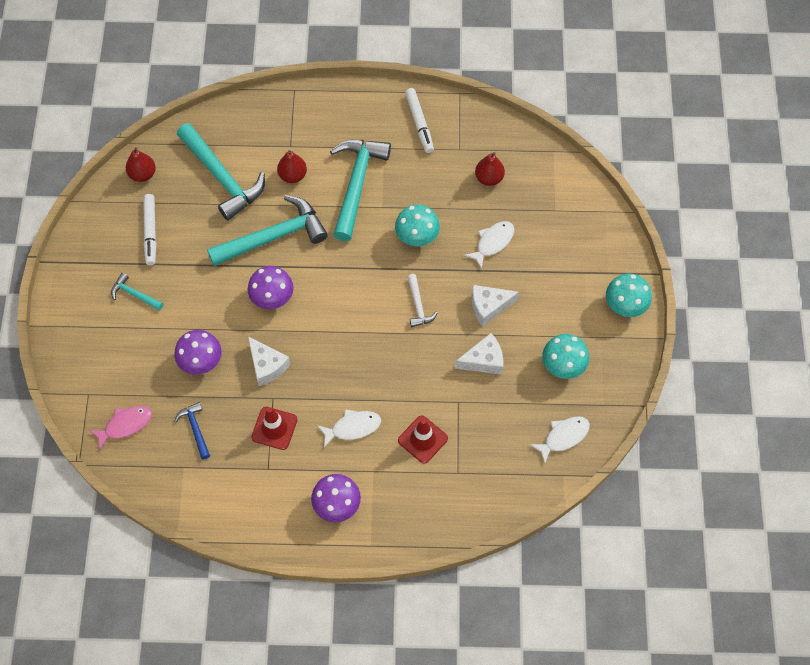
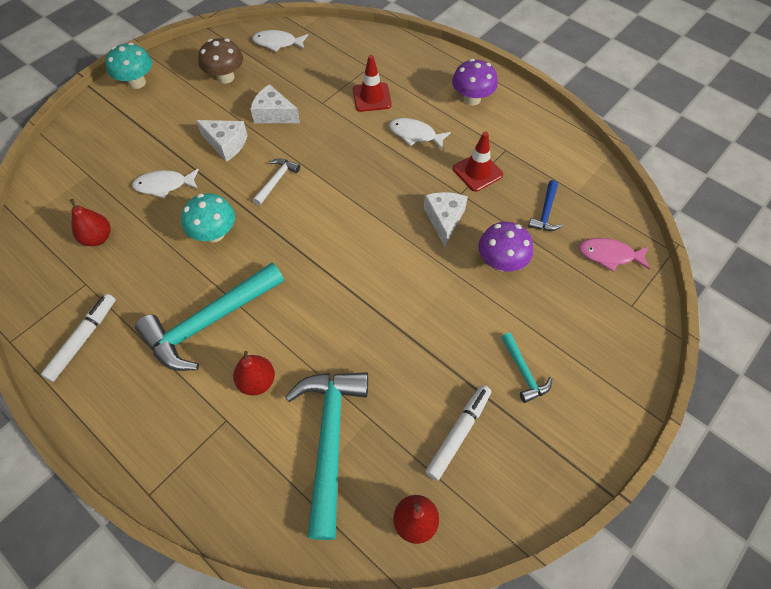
camera: 140 degrees left, 5 degrees down
(272, 298) = (390, 272): purple mushroom -> none
(274, 236) = (336, 329): turquoise hammer -> none
(563, 365) = (225, 77): turquoise mushroom -> brown mushroom

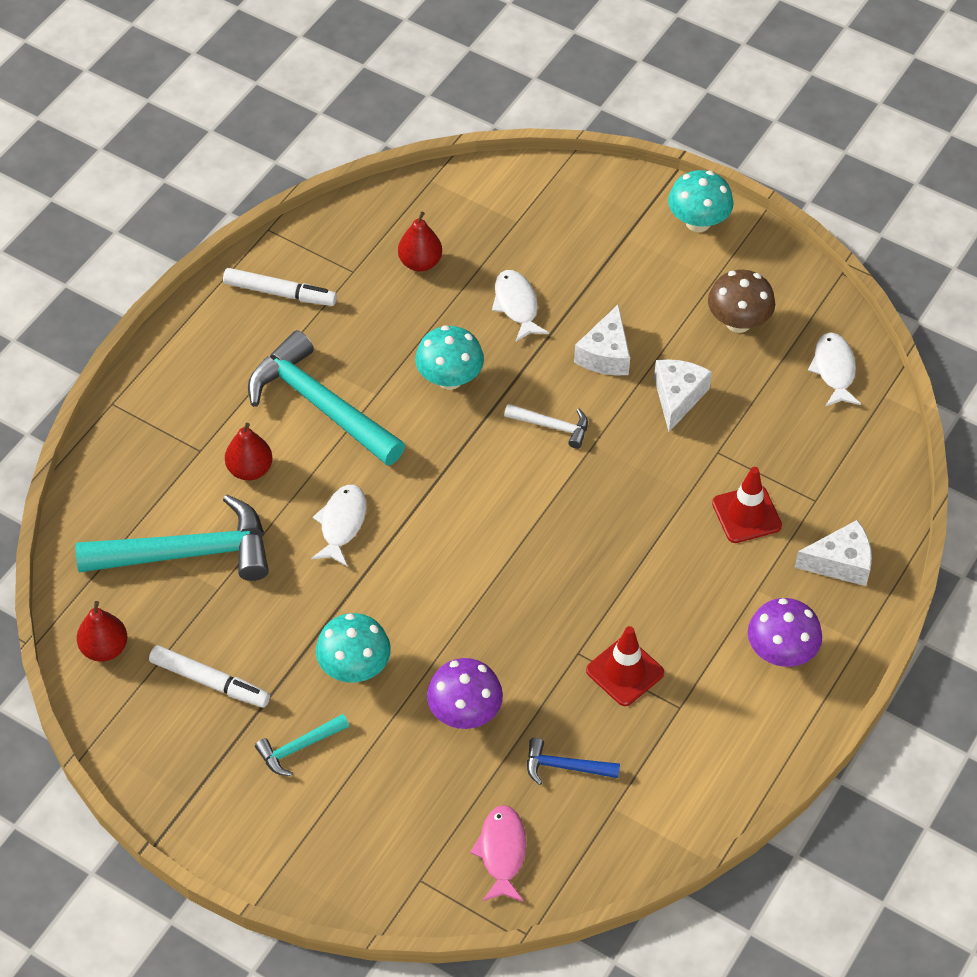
camera: 80 degrees right, 5 degrees down
(415, 135) = (681, 582): white fish -> white fish (342, 524)
(444, 220) = (525, 637): white cheese -> white cheese (840, 563)
(457, 326) = (354, 667): none -> turquoise mushroom

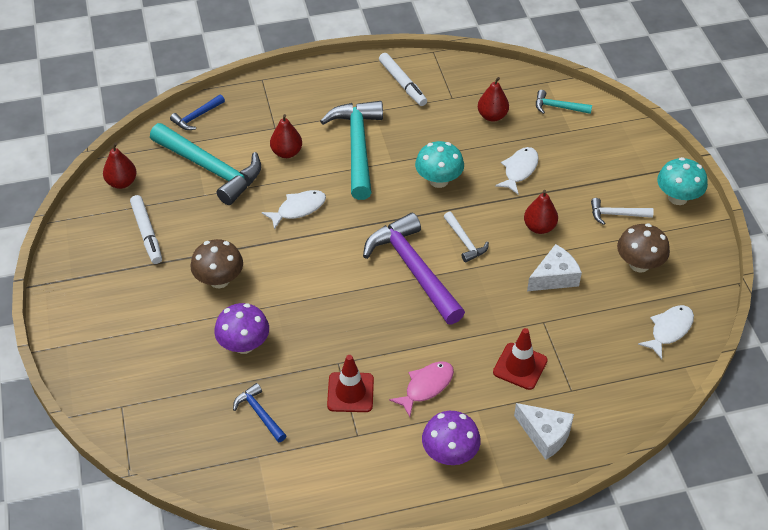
camera: 45 degrees right, 5 degrees down
(92, 505) = (197, 117): none -> blue hammer
(299, 748) = (147, 296): turquoise hammer -> turquoise hammer (558, 107)
(354, 667) = (219, 280): turquoise mushroom -> brown mushroom
(502, 852) = (175, 428): pink fish -> pink fish (426, 387)
(536, 496) = (413, 269): none -> purple hammer
(605, 354) = (539, 227): white cheese -> red pear
(661, 284) = (616, 214): none -> white hammer

